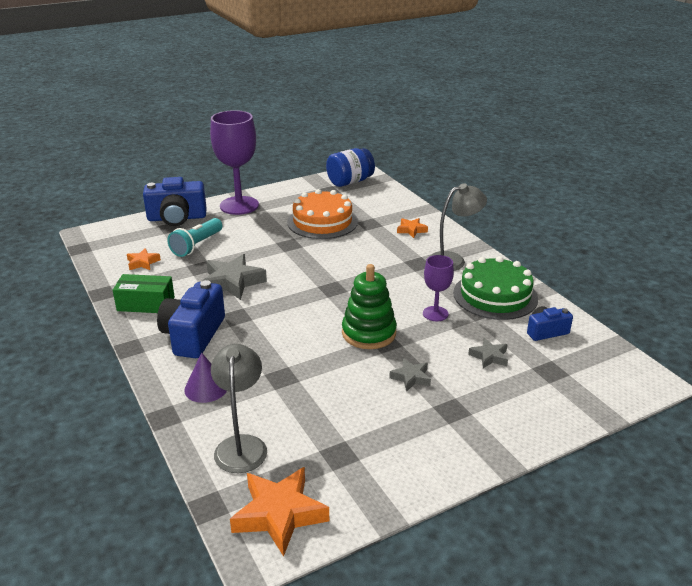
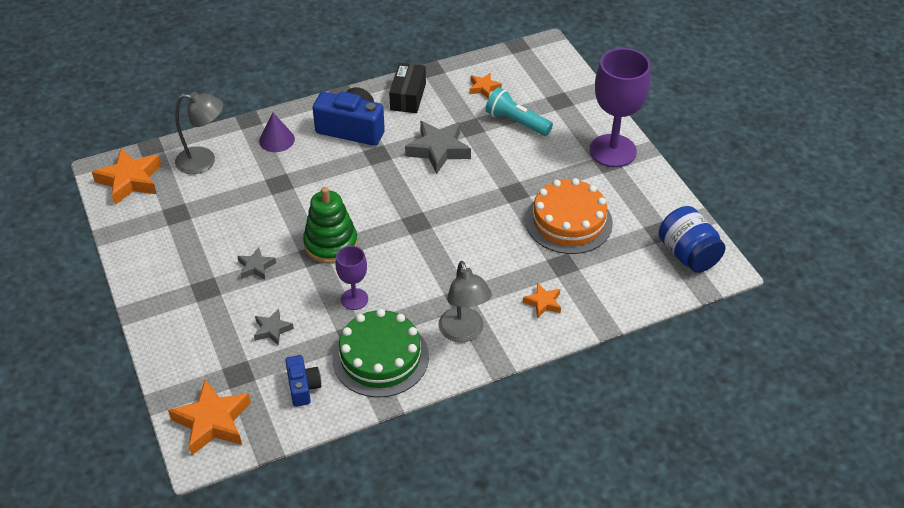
camera: 95 degrees right, 15 degrees up
(146, 304) = (408, 97): green box -> black box
(177, 218) = (580, 104): blue camera -> none
(612, 379) = (212, 422): none -> orange star

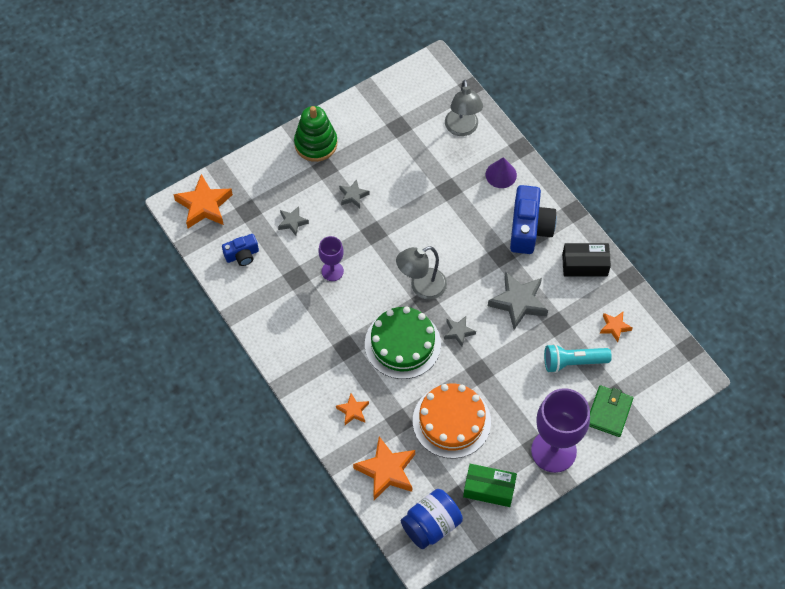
camera: 80 degrees right, 15 degrees up
(130, 180) = (428, 85): orange star -> orange star (386, 471)
(331, 244) = (387, 242): green stacking toy -> green stacking toy (316, 144)
(380, 357) = (277, 301): green cake -> green cake (402, 344)
(462, 201) = (458, 332): none -> grey star
(464, 333) = (311, 355): grey lamp -> grey lamp (421, 287)
(516, 122) = (573, 362): turquoise flashlight -> turquoise flashlight turned 120 degrees counterclockwise
(576, 107) = (609, 412): none -> green wallet
(650, 204) = (489, 489): none -> green box

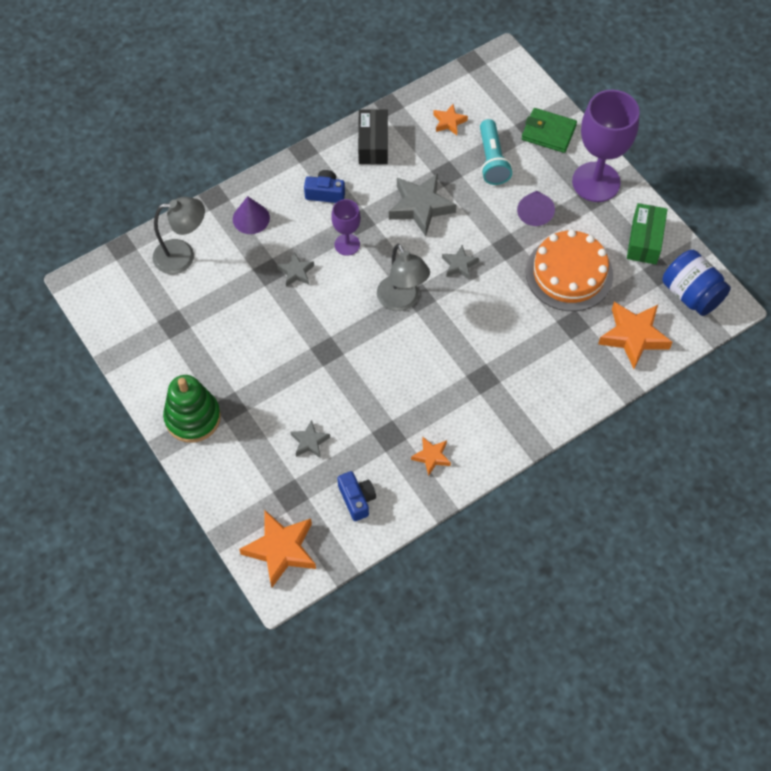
camera: 90 degrees left, 0 degrees up
(332, 271) = (380, 395): purple goblet -> purple goblet (347, 244)
(353, 195) = (273, 373): grey star -> grey star (296, 272)
(353, 411) = (563, 370): orange star -> orange star (431, 457)
(402, 344) = (476, 320): green cake -> none
(516, 395) = (534, 212): none -> purple cone
(529, 228) = (325, 193): blue camera -> blue camera, size x0.56

